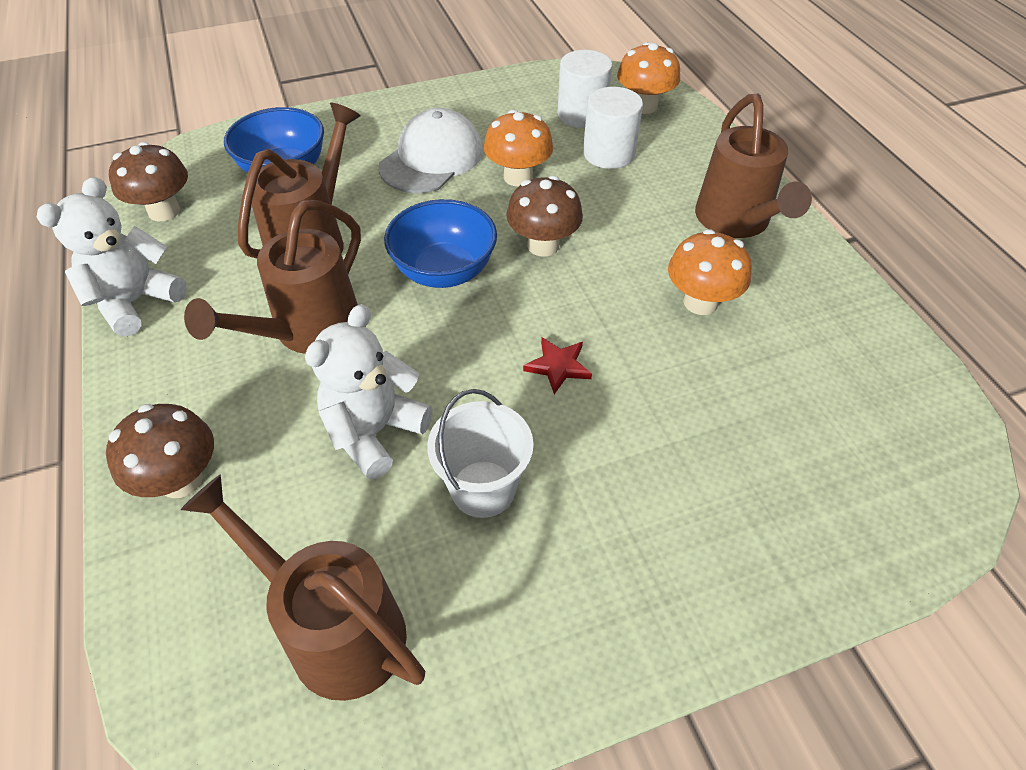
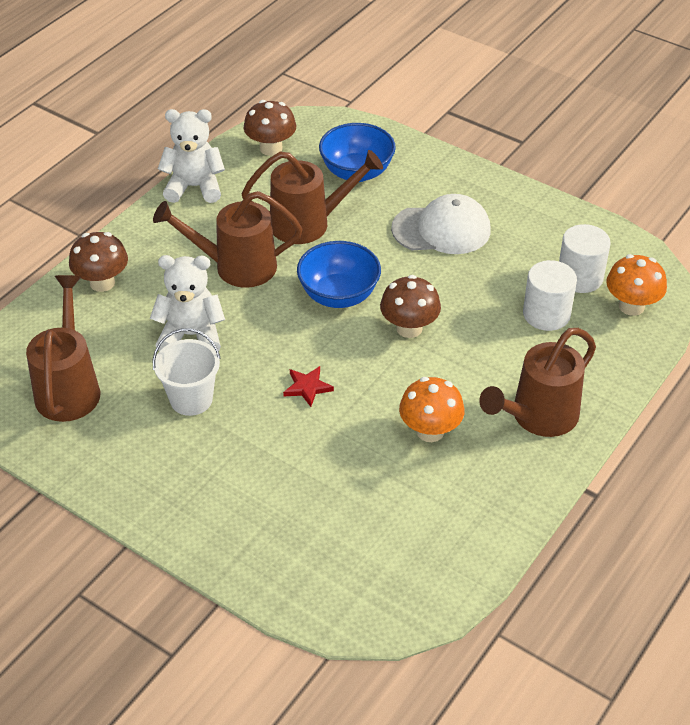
camera: 55 degrees right, 5 degrees down
(518, 177) = (467, 281): orange mushroom -> none

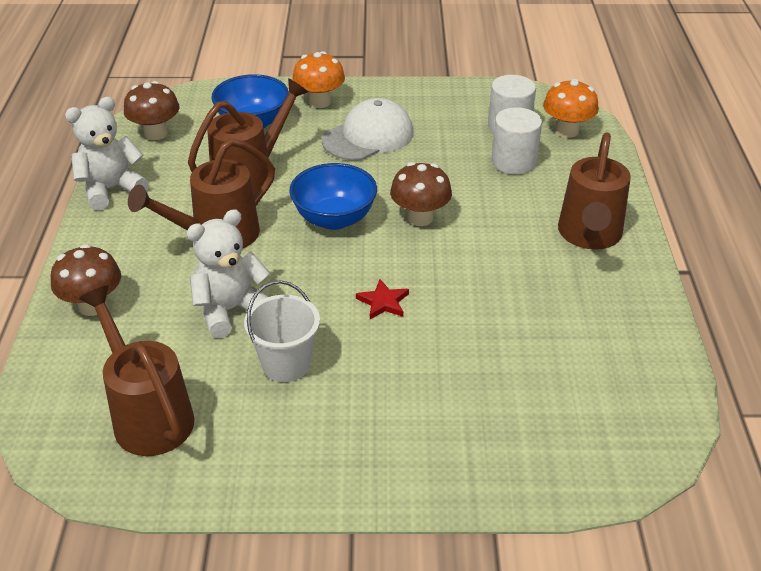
camera: 35 degrees left, 5 degrees down
(430, 431) = (521, 286): orange mushroom -> orange mushroom (319, 102)

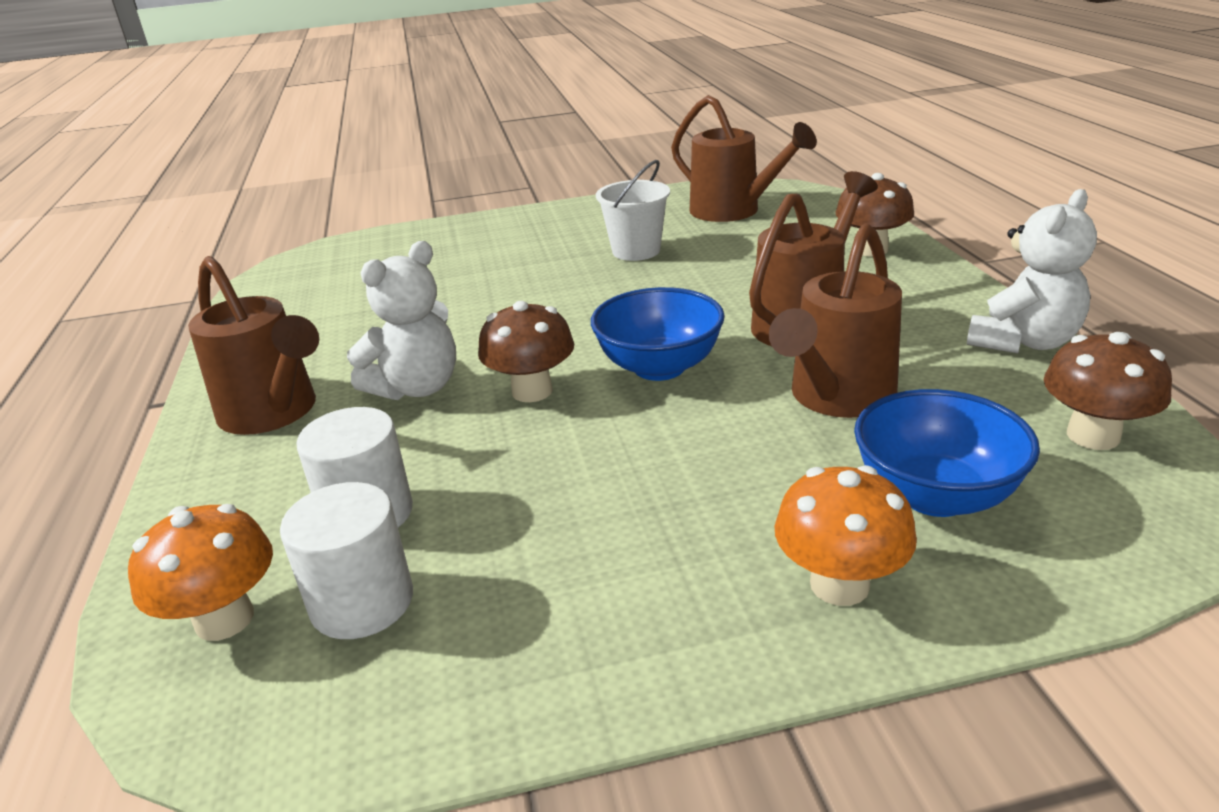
camera: 170 degrees right, 10 degrees down
(230, 310) = (722, 270): white teddy bear -> white teddy bear (416, 388)
(368, 136) = (674, 512): white cap -> none
(383, 302) = (556, 303): red star -> none
(589, 236) = (274, 413): brown watering can -> brown watering can turned 135 degrees clockwise

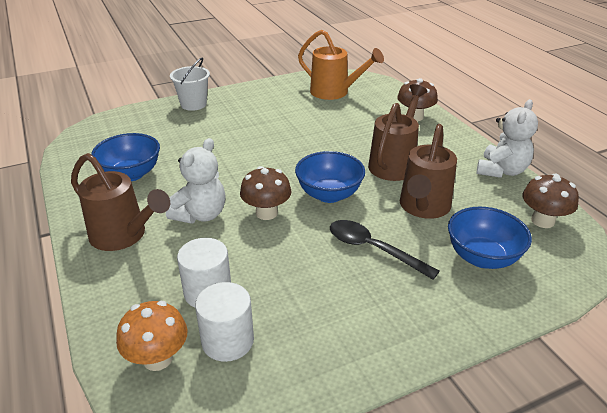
camera: 15 degrees left, 5 degrees up
(334, 322) = (131, 174): none -> blue bowl
(636, 251) = (290, 120): white bucket -> white bucket (193, 104)
(708, 464) = (373, 249): none -> black spoon
(733, 211) = (335, 92): brown watering can -> orange watering can
(839, 585) = (453, 306): orange mushroom -> none

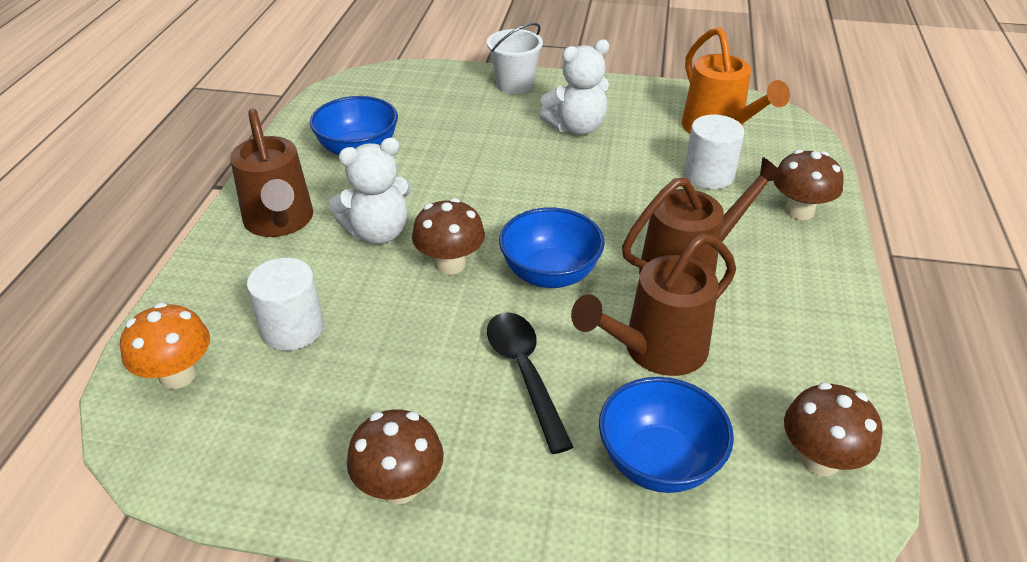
camera: 35 degrees right, 5 degrees up
(227, 341) = (255, 394): white cylinder -> white cylinder (709, 175)
(374, 340) = (400, 486): none -> brown mushroom
(501, 171) = (844, 351): white teddy bear -> white teddy bear (576, 127)

